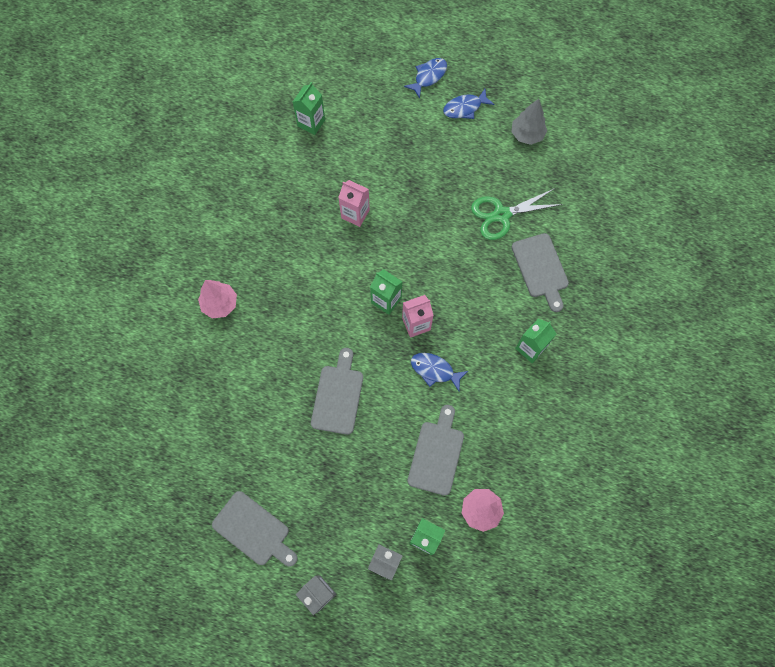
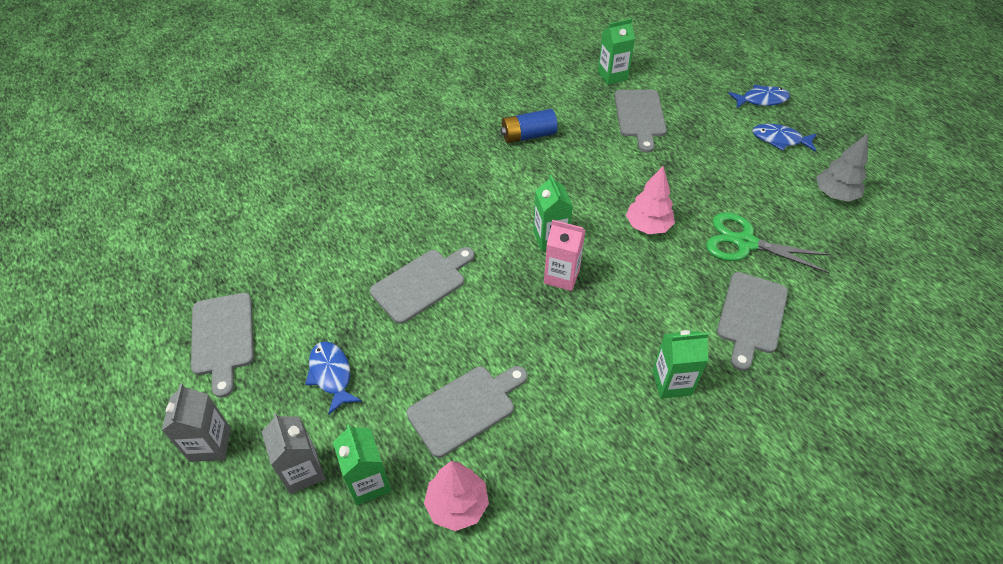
camera: 40 degrees right, 20 degrees down
(220, 304) = (397, 149): pink tree -> pink tree (647, 226)
(300, 224) = (528, 136): none -> blue battery
(355, 214) = (588, 157): pink carton -> none
(360, 150) = (640, 116): none -> grey cutting board
(435, 370) = (541, 329): blue fish -> blue fish (331, 375)

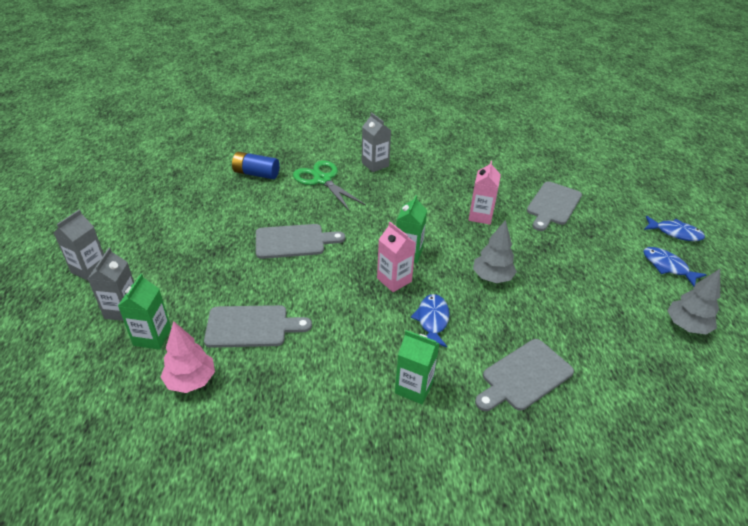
camera: 30 degrees right, 10 degrees down
(223, 338) = (150, 217): grey cutting board -> none
(331, 375) = (189, 266): blue fish -> blue fish (432, 320)
(428, 145) = (375, 164): none -> grey carton
(528, 136) = (451, 185): blue battery -> blue battery (256, 174)
(584, 160) = (480, 216): none -> pink carton
(612, 76) = (554, 172): green carton -> none
(647, 226) = (492, 277): pink tree -> grey tree
(745, 243) = (566, 324): green scissors -> green scissors (322, 180)

